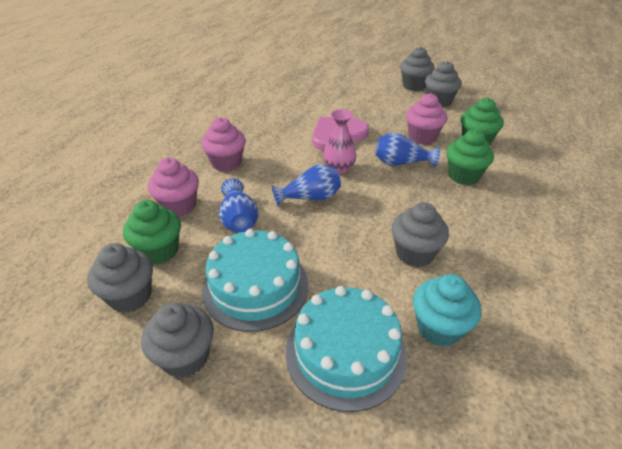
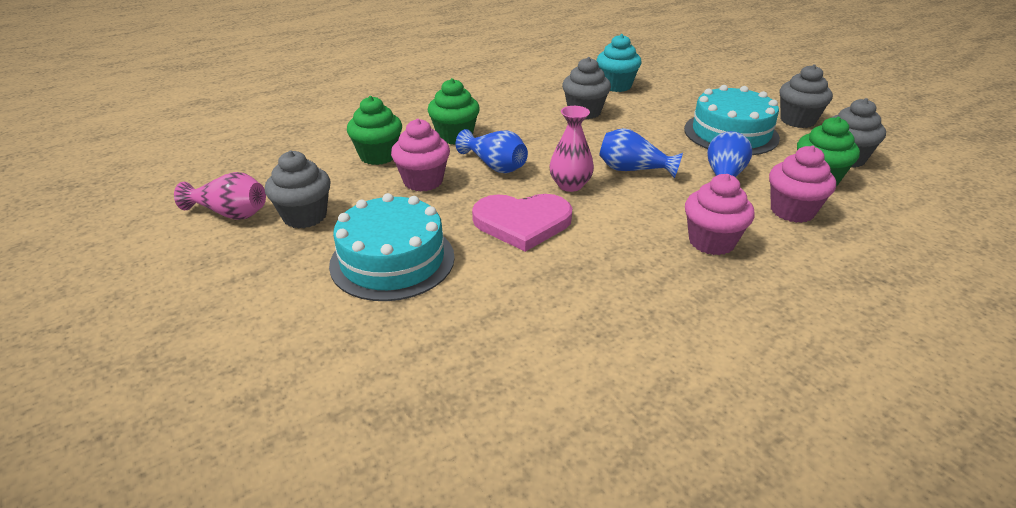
camera: 145 degrees left, 5 degrees down
(345, 352) = (685, 95): turquoise cake -> turquoise cake (392, 260)
(414, 86) = (274, 259): grey cupcake -> none
(469, 91) = (230, 213): none -> pink vase

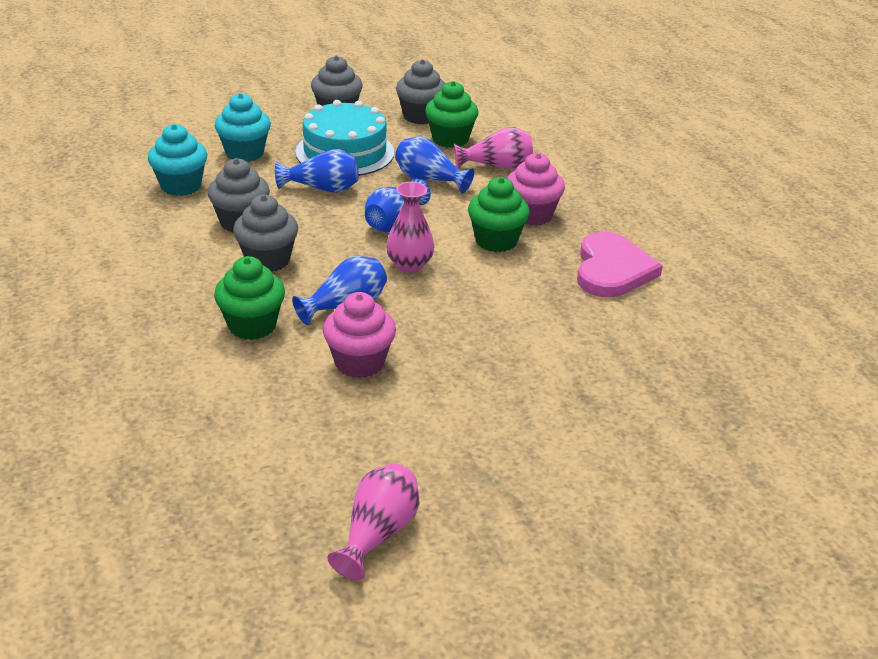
camera: 80 degrees left, 0 degrees up
(305, 216) = (408, 463): grey cupcake -> grey cupcake (268, 260)
(378, 156) = (275, 394): green cupcake -> green cupcake (496, 241)
(392, 260) = (518, 398): turquoise cake -> none
(522, 223) = (472, 306): pink heart -> pink heart (612, 269)
(660, 133) = (322, 189): none -> blue vase
(685, 97) = (245, 153): none -> turquoise cupcake
(792, 211) = (496, 166): pink cupcake -> pink vase

